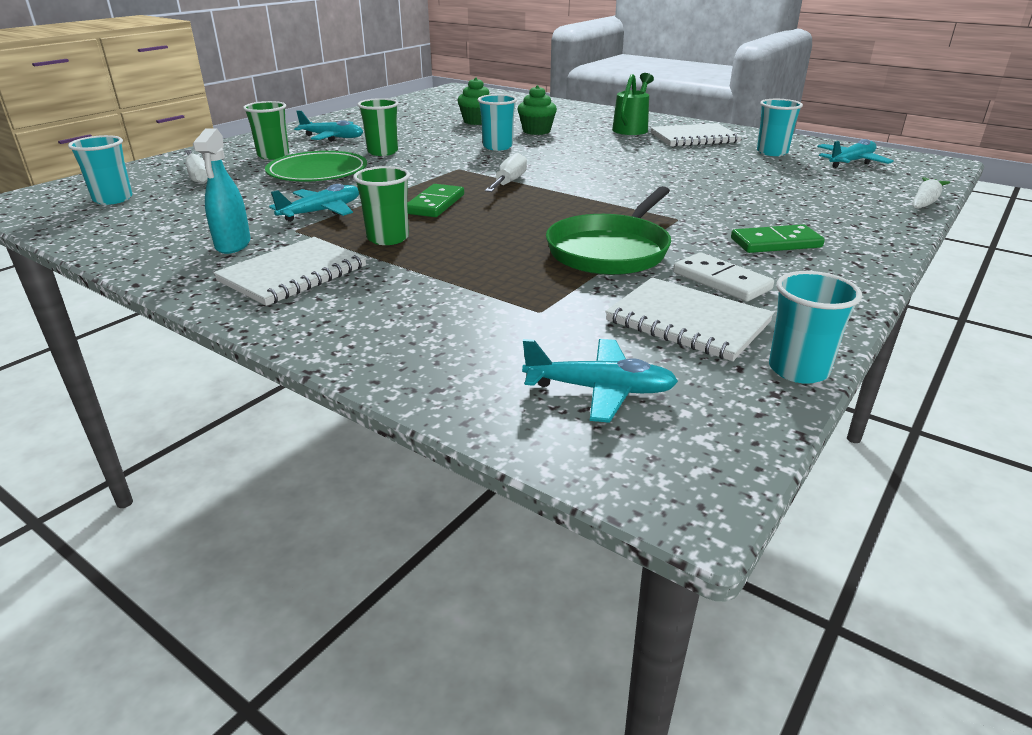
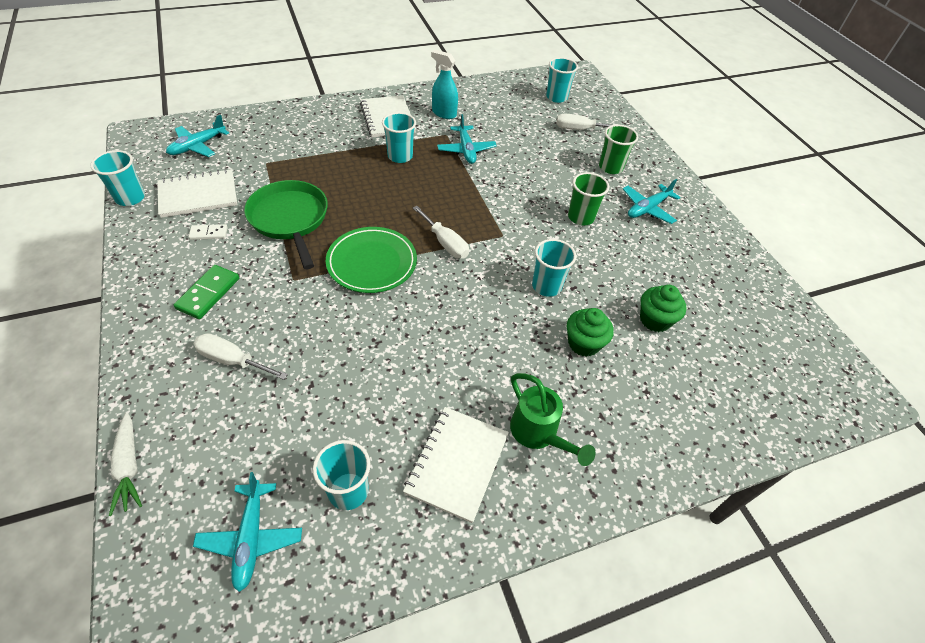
camera: 120 degrees right, 20 degrees up
(317, 172) = (550, 172): green plate -> green plate (372, 262)
(388, 238) = (400, 156): green cup -> turquoise cup
(435, 204) = (436, 192): green domino -> none
(721, 281) = (209, 233): white domino -> white domino, size x0.61
(794, 207) = (232, 360): none -> white screwdriver

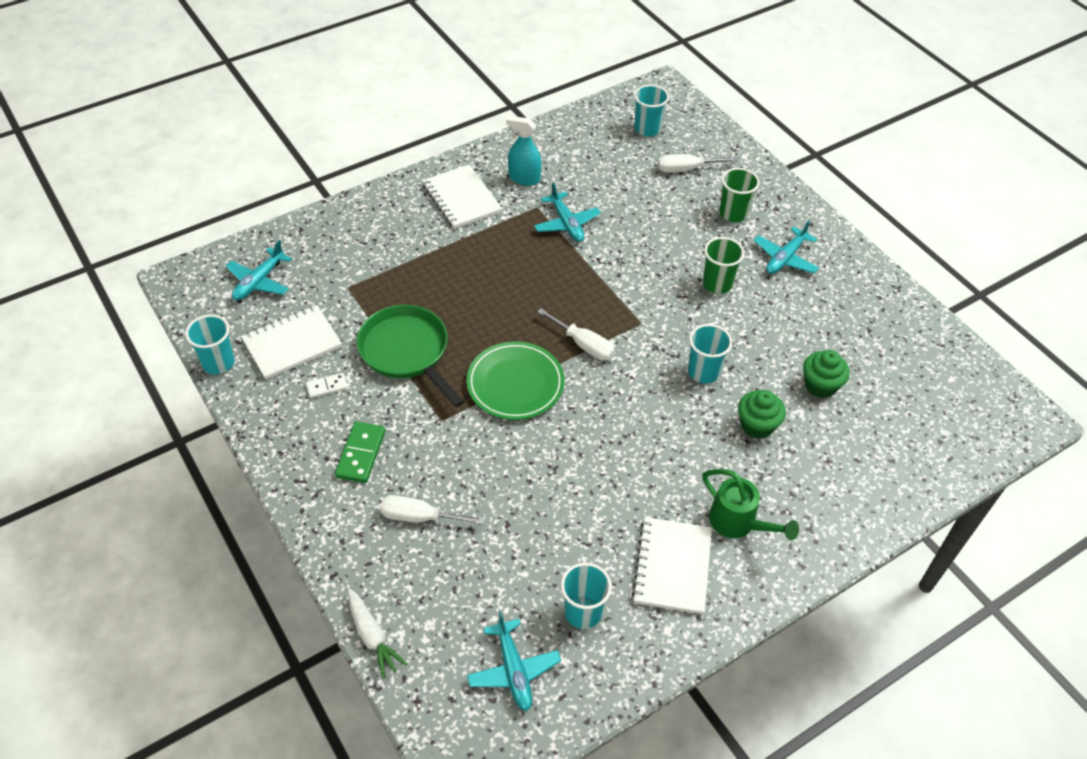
camera: 10 degrees left, 0 degrees up
(400, 156) = (495, 247): turquoise cup -> none

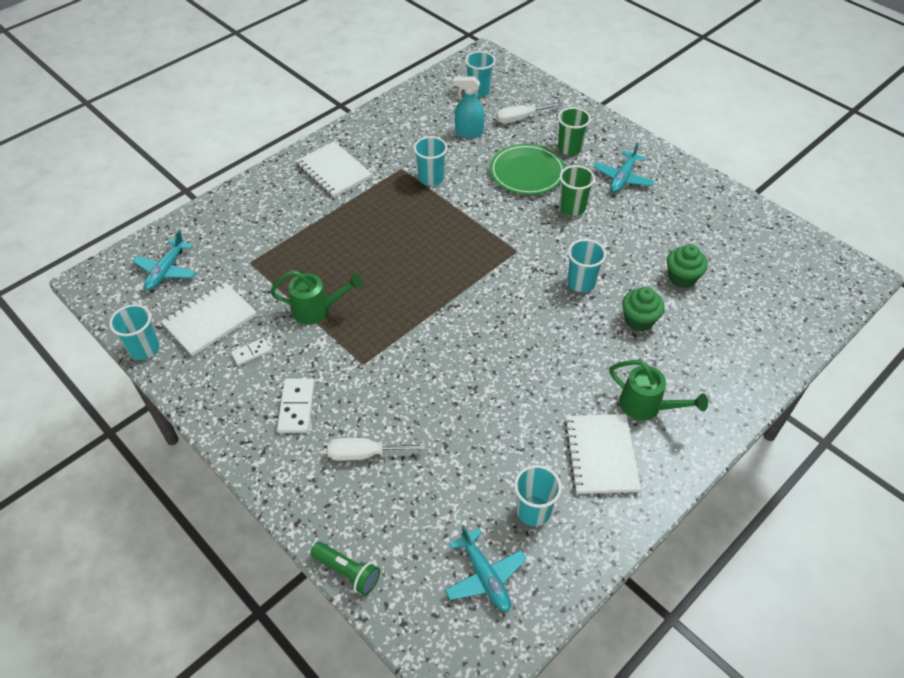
camera: 10 degrees left, 0 degrees up
(360, 454) = (296, 407): green domino -> white domino
(372, 636) = (347, 572): white carrot -> green flashlight
(407, 352) = (317, 309): green pan -> green watering can
(515, 384) = (421, 321): green plate -> green plate (527, 172)
(524, 178) = (384, 146): turquoise spray bottle -> turquoise spray bottle (469, 133)
(567, 224) = (431, 178): turquoise plane -> turquoise cup
(583, 345) = (472, 277): white screwdriver -> none

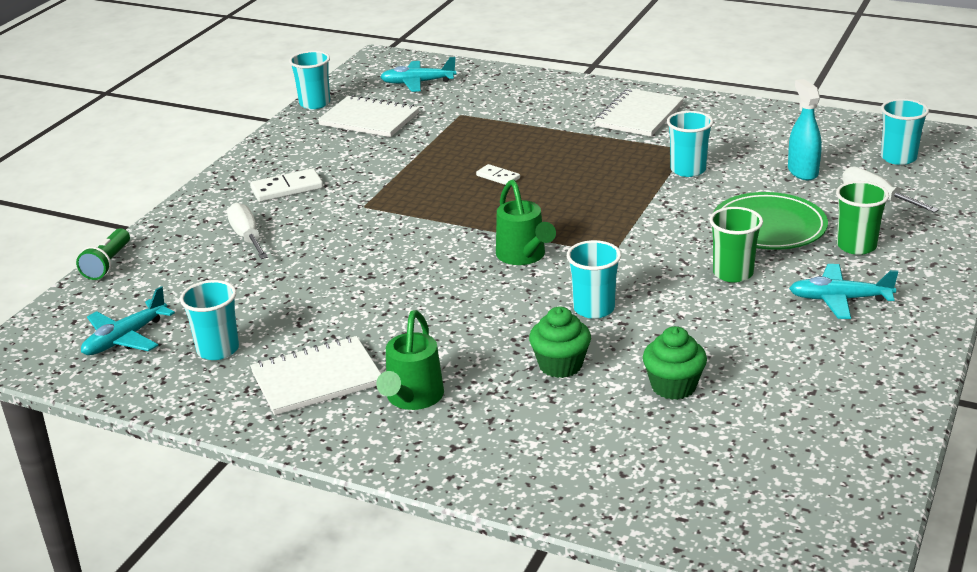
camera: 70 degrees right, 20 degrees down
(251, 353) = (341, 149): white domino -> white domino (498, 177)
(317, 309) = (421, 163): green watering can -> green watering can (523, 256)

